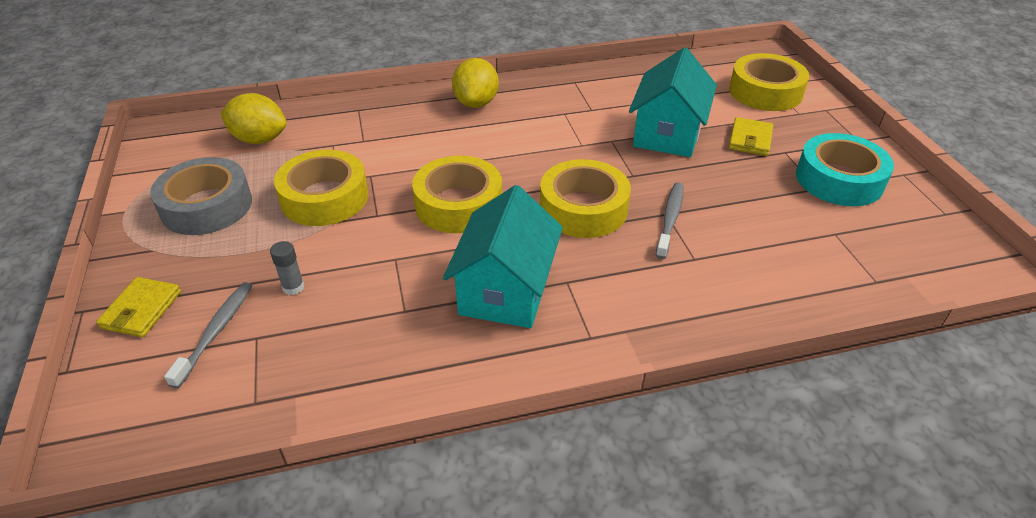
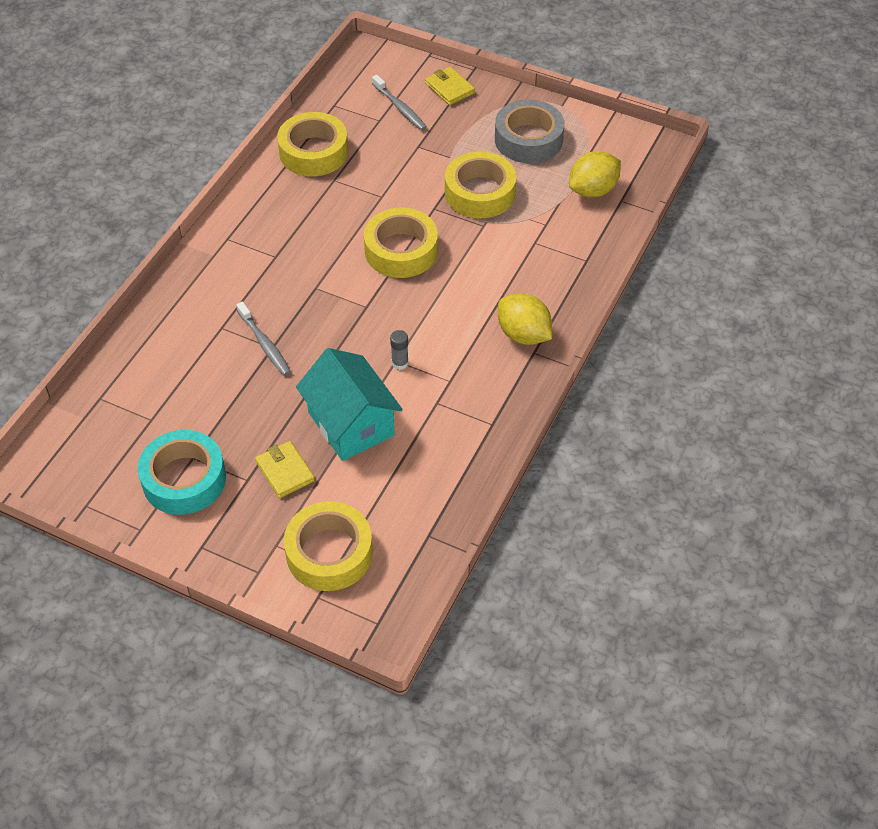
camera: 130 degrees right, 10 degrees up
(293, 287) = (404, 146): grey glue stick -> grey glue stick (400, 363)
(505, 290) = (300, 226): turquoise house -> none
(583, 208) = (326, 308): yellow tape -> yellow tape (313, 152)

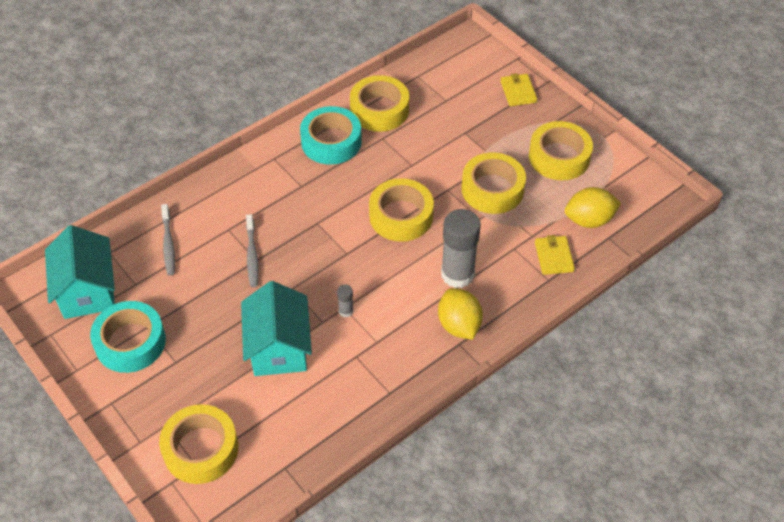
camera: 25 degrees right, 0 degrees up
(100, 445) = (87, 290): none -> turquoise house
(280, 201) = (331, 142): none -> turquoise tape
(285, 471) = (207, 366): yellow wallet -> yellow wallet (554, 257)
(400, 108) = (468, 95): grey toothbrush -> grey toothbrush (168, 244)
(493, 287) = (457, 274): none -> grey glue stick
(528, 139) = (559, 157): grey tape -> yellow tape

